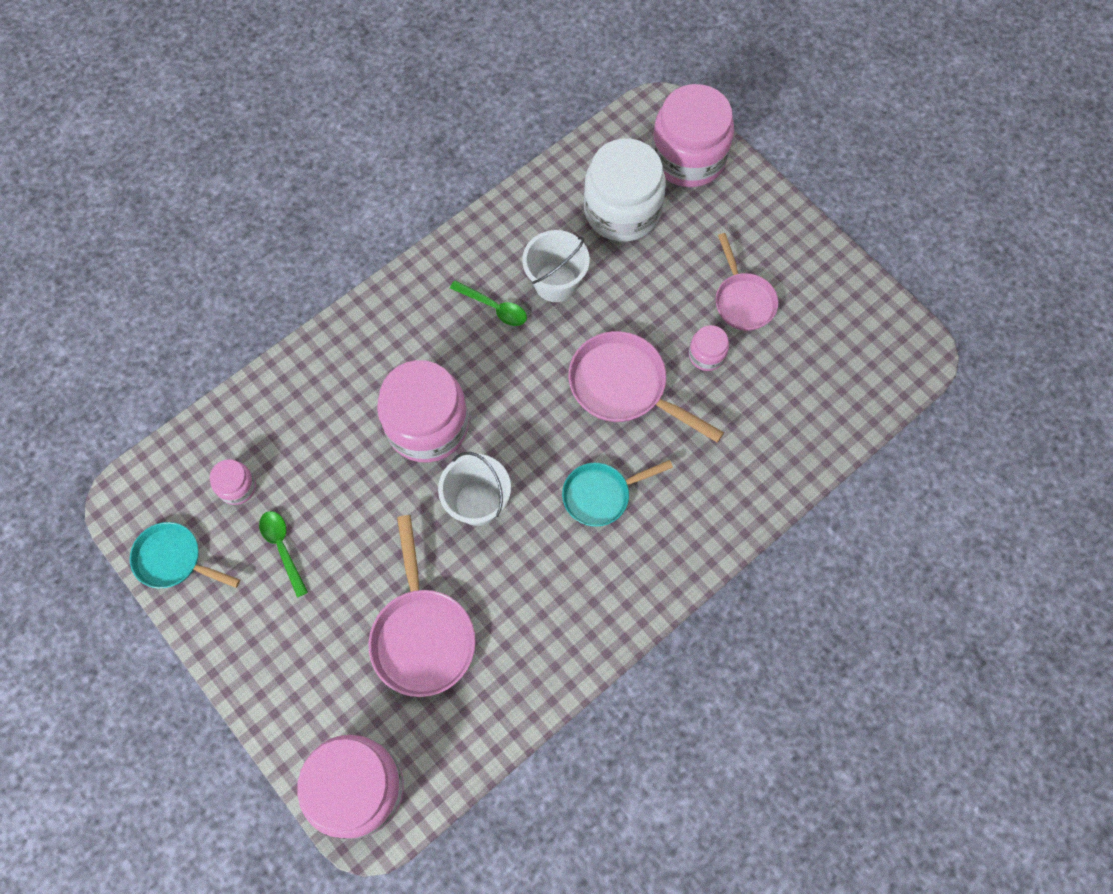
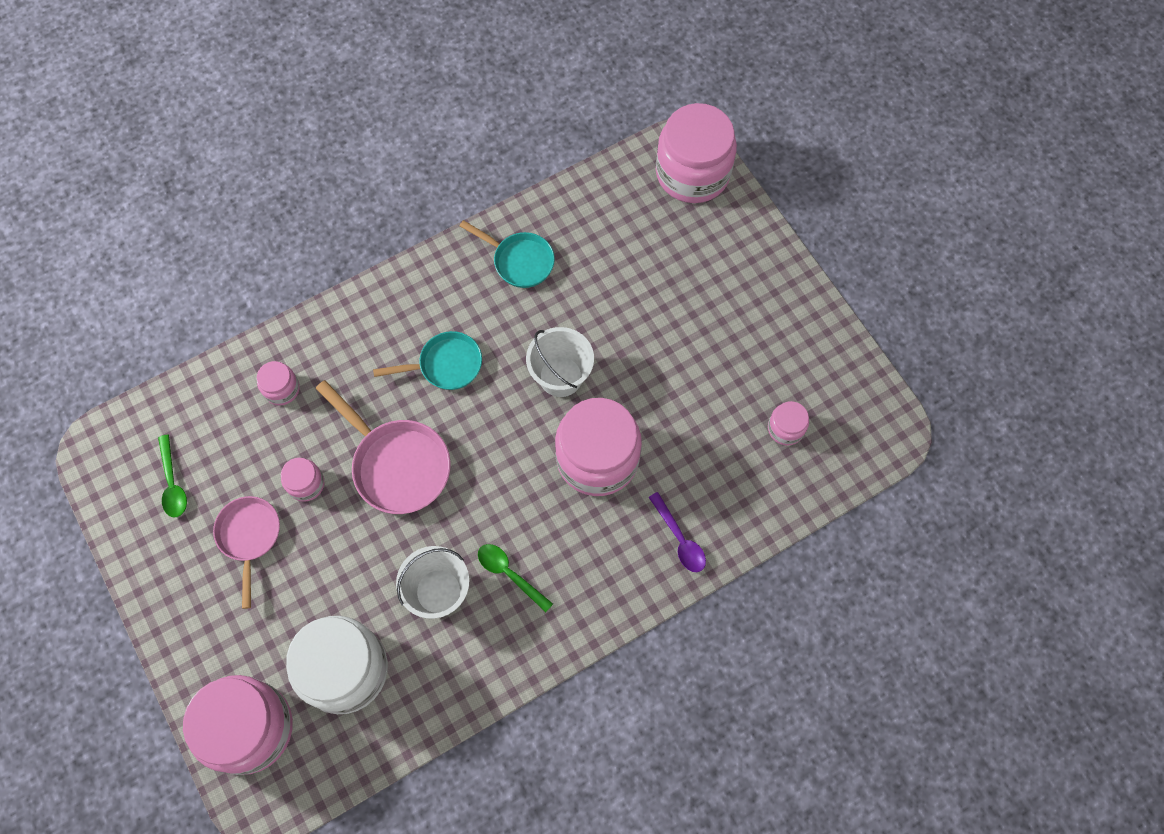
camera: 170 degrees left, 0 degrees up
(174, 560) = (844, 371): turquoise pan -> turquoise pan (519, 261)
(282, 548) = (745, 366): green spoon -> green spoon (173, 483)
(338, 363) = (679, 539): none -> purple spoon
(422, 635) = (627, 274): pink pan -> none
(762, 442) = (281, 389): none -> pink jar

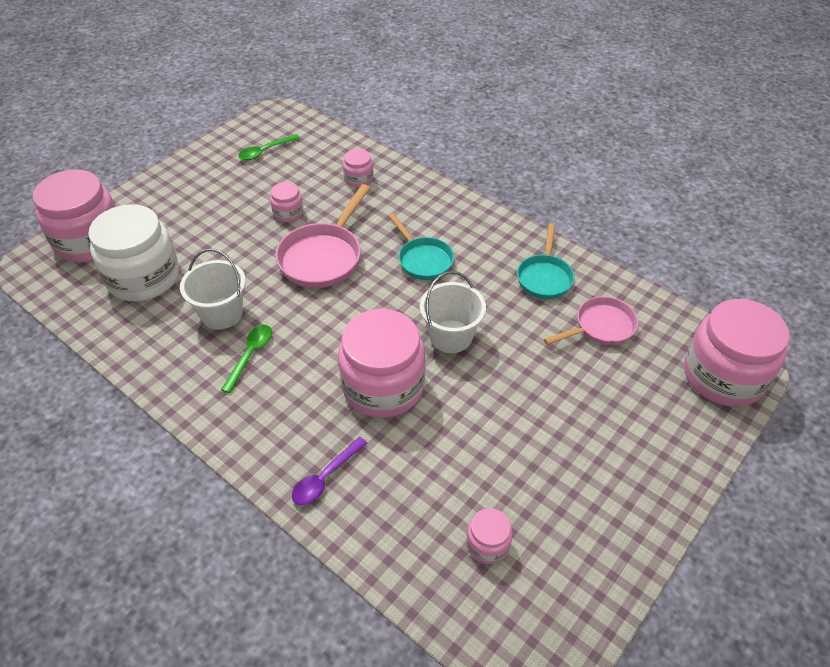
camera: 70 degrees right, 20 degrees down
(249, 537) = (236, 197): pink pan -> pink pan (600, 327)

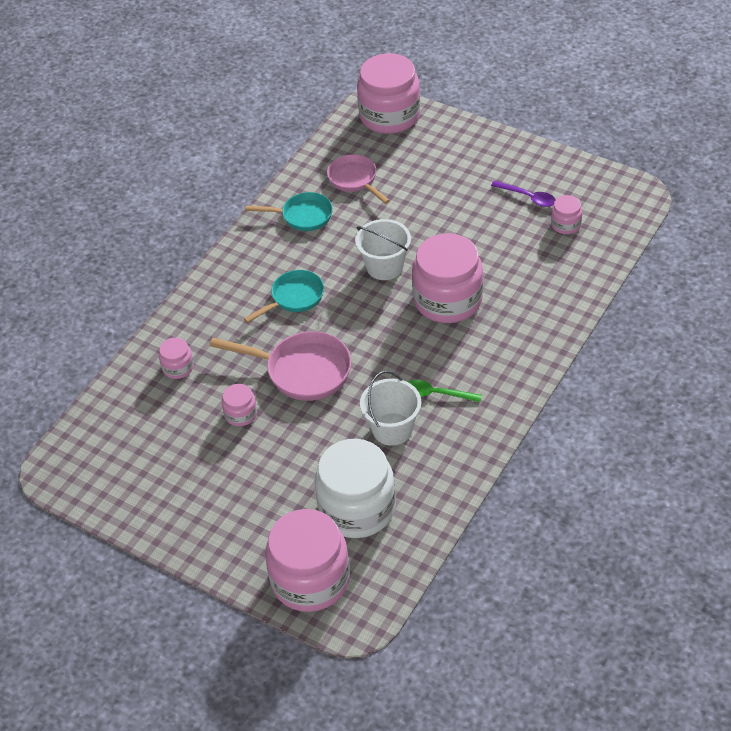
camera: 95 degrees left, 0 degrees up
(265, 151) = (134, 463): green spoon -> none
(325, 477) = (542, 317): purple spoon -> purple spoon (528, 197)

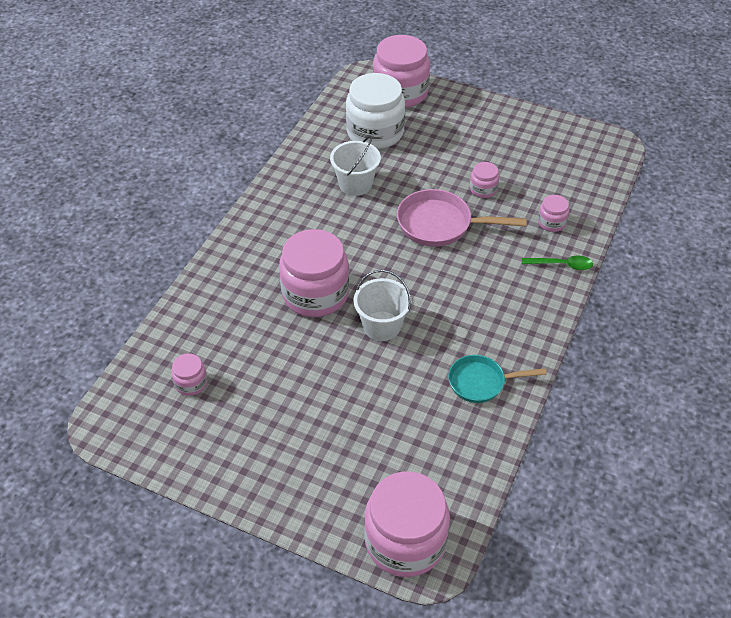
camera: 170 degrees right, 0 degrees up
(294, 298) = (465, 290): turquoise pan -> none
(355, 180) = (432, 434): pink pan -> none
(436, 394) = (321, 211): green spoon -> green spoon (562, 265)
(528, 197) = (229, 417): purple spoon -> none

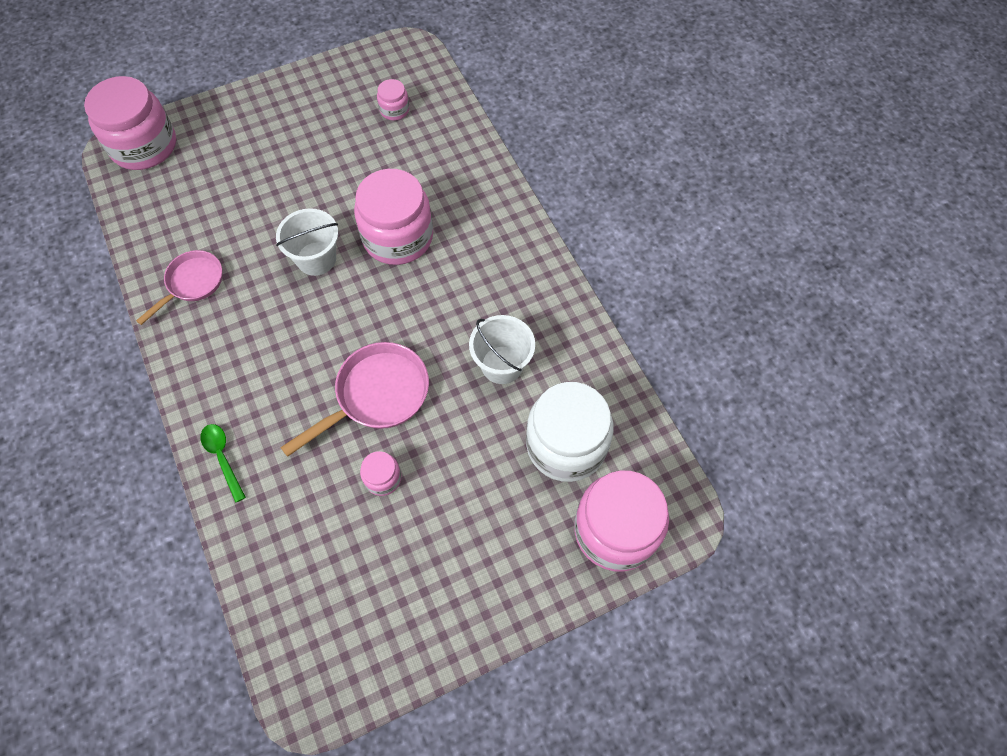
camera: 130 degrees right, 15 degrees up
(481, 382) = (192, 283): turquoise pan -> pink pan
(551, 222) = (276, 502): pink jar -> none
(562, 265) = (222, 458): green spoon -> green spoon turned 105 degrees clockwise

